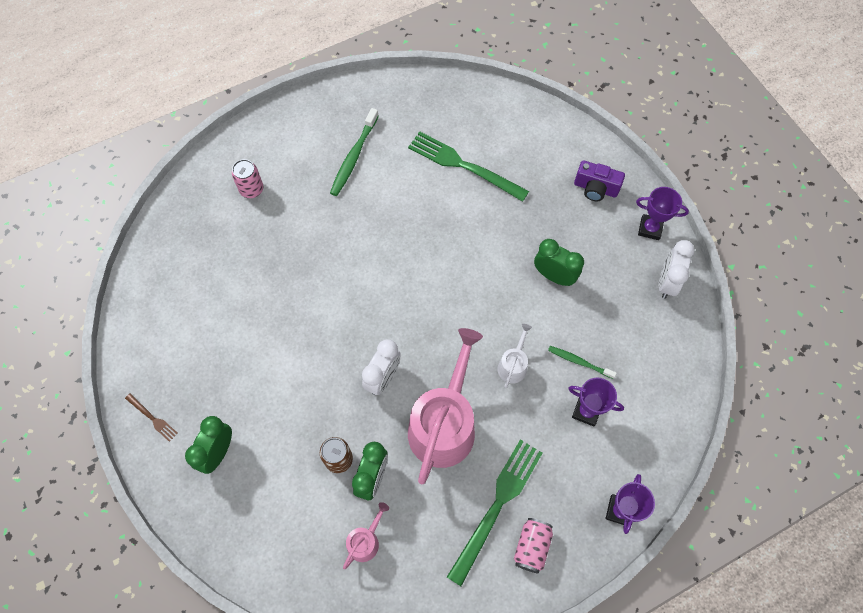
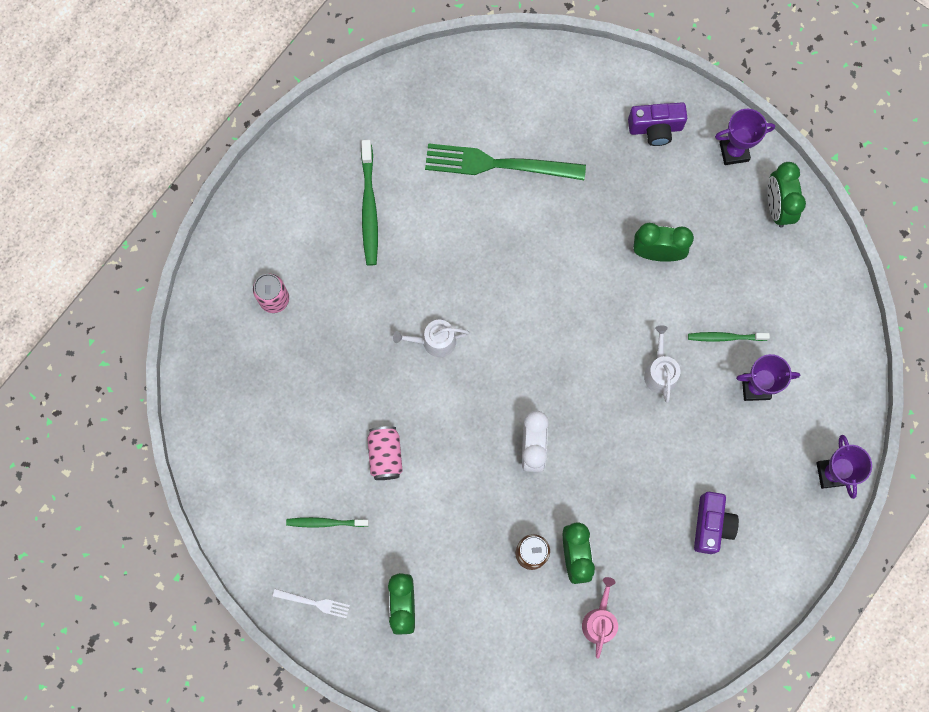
camera: 25 degrees left, 10 degrees up
(152, 418) = (314, 603): brown fork -> white fork
(196, 362) = (325, 522): none -> green toothbrush
(350, 267) = (434, 341): none -> white watering can
(444, 424) = (619, 467): pink watering can -> none
(497, 506) = (711, 525): green fork -> purple camera
(531, 547) = (763, 549): pink can -> pink can (385, 455)
(666, 282) = (777, 207): white clock -> green clock

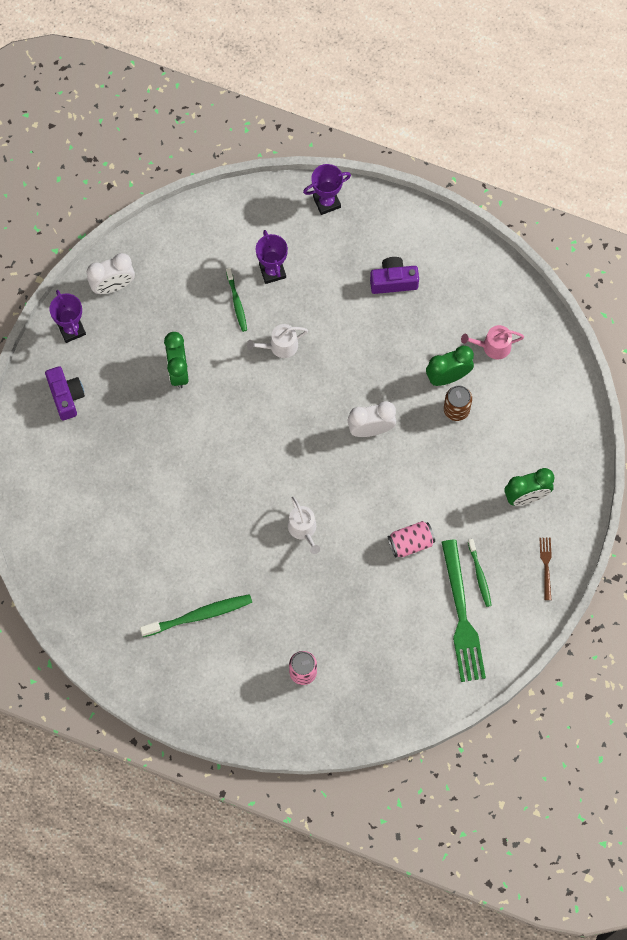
camera: 105 degrees left, 5 degrees down
(314, 603) = (546, 566): white fork -> brown fork
(498, 164) = (131, 518): green fork -> green fork (461, 616)
(777, 207) = (113, 286): green clock -> white clock

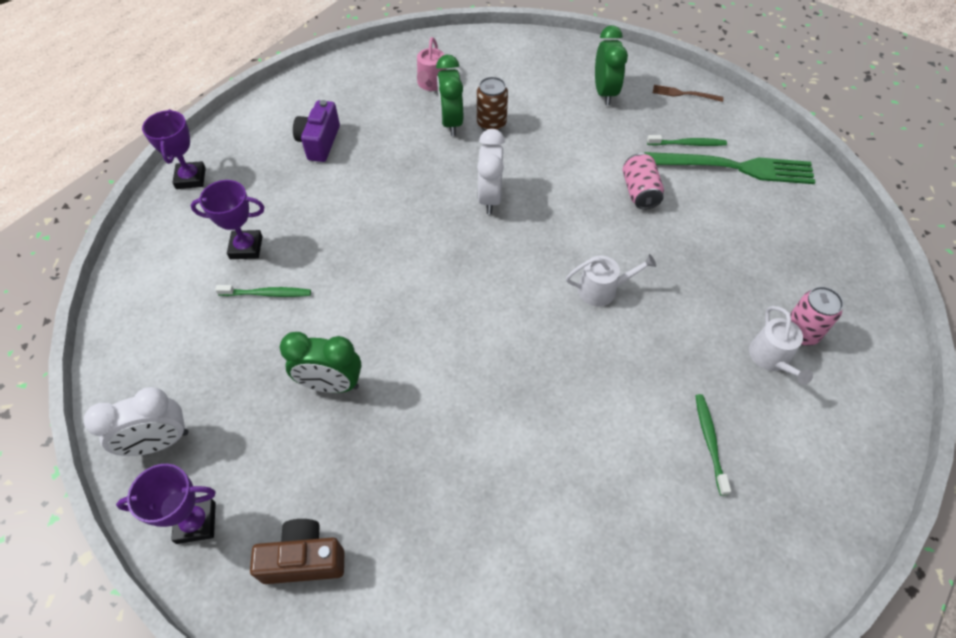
camera: 75 degrees left, 15 degrees down
(66, 396) = (304, 559): purple camera -> brown camera
(113, 286) = (159, 442): white clock -> white clock turned 75 degrees clockwise
(199, 615) = (709, 441): green toothbrush -> green toothbrush, size x0.61
(280, 346) = (348, 261): white watering can -> white watering can (771, 358)

